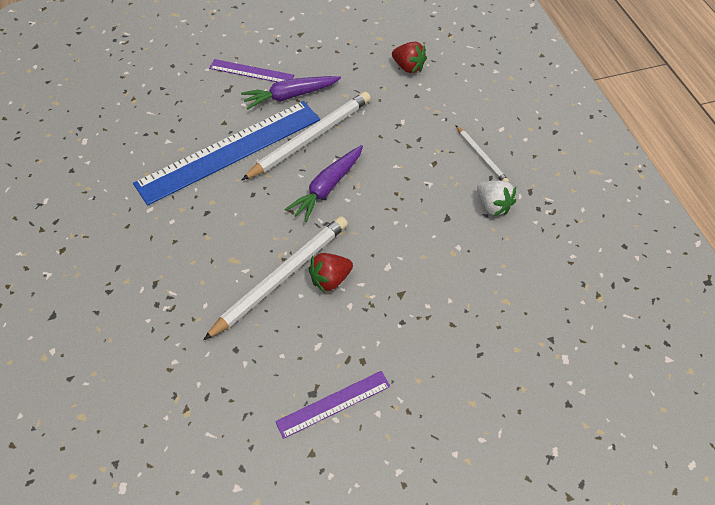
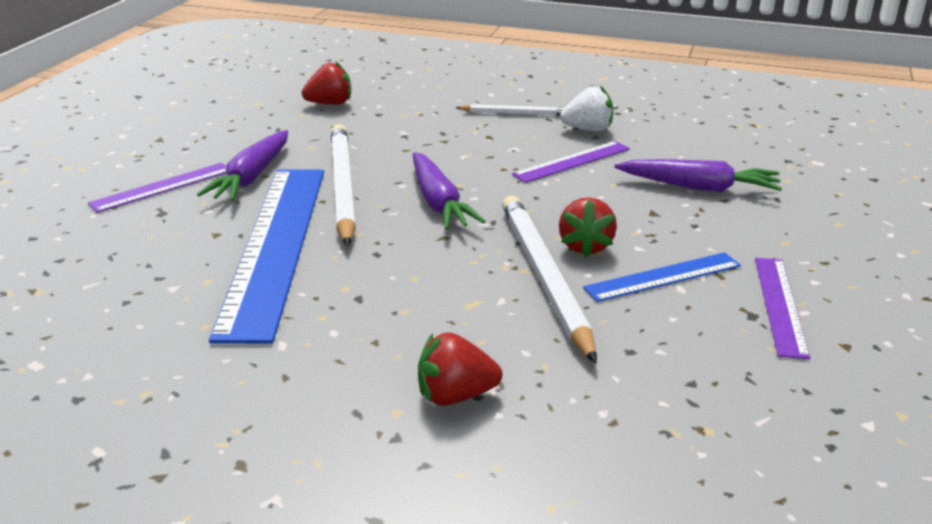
camera: 55 degrees left, 25 degrees down
(151, 296) = (455, 396): none -> red strawberry
(323, 332) = (663, 277): none -> blue ruler
(435, 221) = (572, 161): none -> purple ruler
(457, 303) = (699, 187): none -> purple carrot

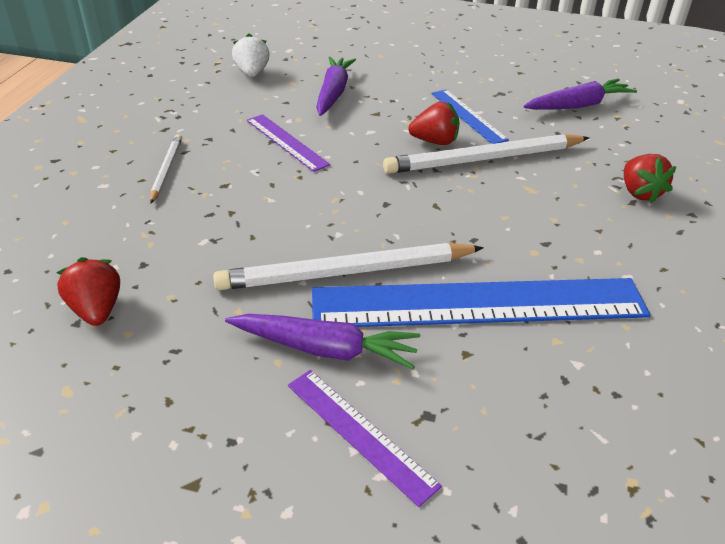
camera: 95 degrees left, 10 degrees up
(438, 202) = (373, 210): purple carrot -> purple carrot (578, 105)
(588, 129) = (216, 132): white strawberry -> white strawberry (252, 73)
(780, 305) = (487, 84): purple ruler -> none

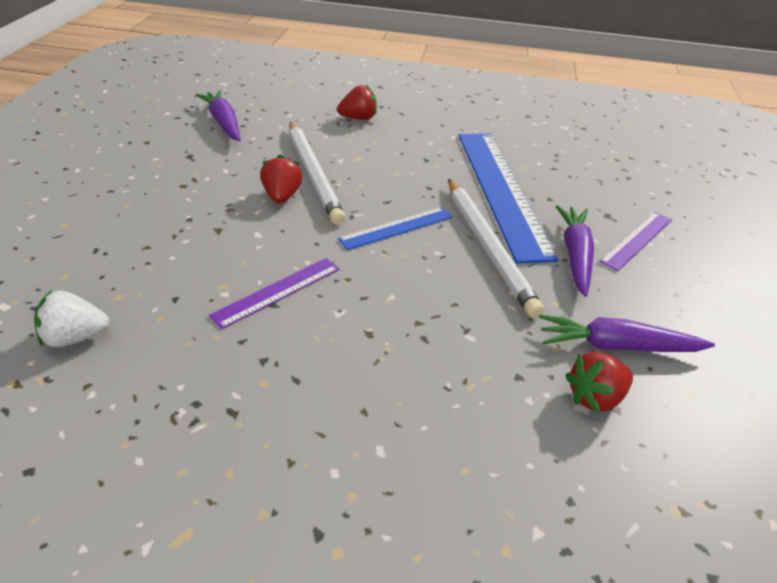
camera: 95 degrees left, 0 degrees up
(166, 170) = (341, 389): white pencil -> none
(333, 93) = (161, 260): purple carrot -> purple carrot (617, 346)
(468, 116) = (234, 176): blue ruler -> blue ruler (396, 228)

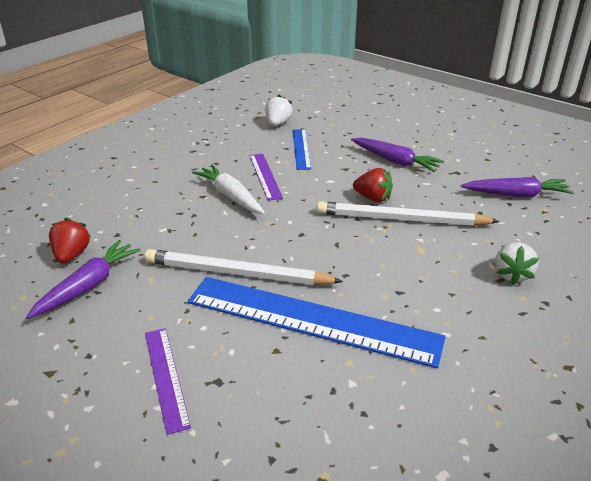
camera: 120 degrees right, 5 degrees down
(351, 305) = (230, 196): none -> white carrot
(358, 118) = (511, 274): red strawberry -> white strawberry
(396, 228) = (296, 237): blue ruler -> blue ruler (301, 148)
(575, 255) = (185, 318): purple carrot -> purple carrot (395, 161)

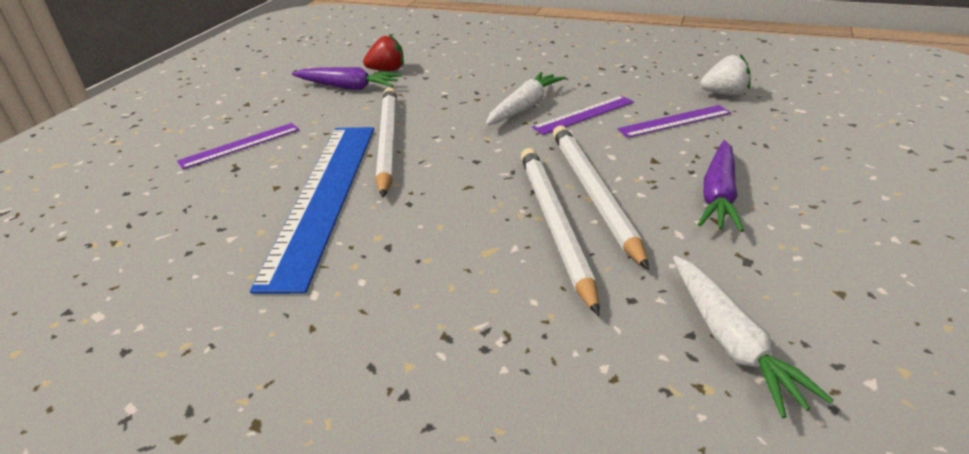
camera: 75 degrees right, 0 degrees up
(301, 148) = (674, 121): blue ruler -> purple ruler
(373, 198) = (593, 193): red strawberry -> white pencil
(511, 274) = (465, 349): white strawberry -> none
(516, 194) = (731, 341): purple carrot -> white carrot

